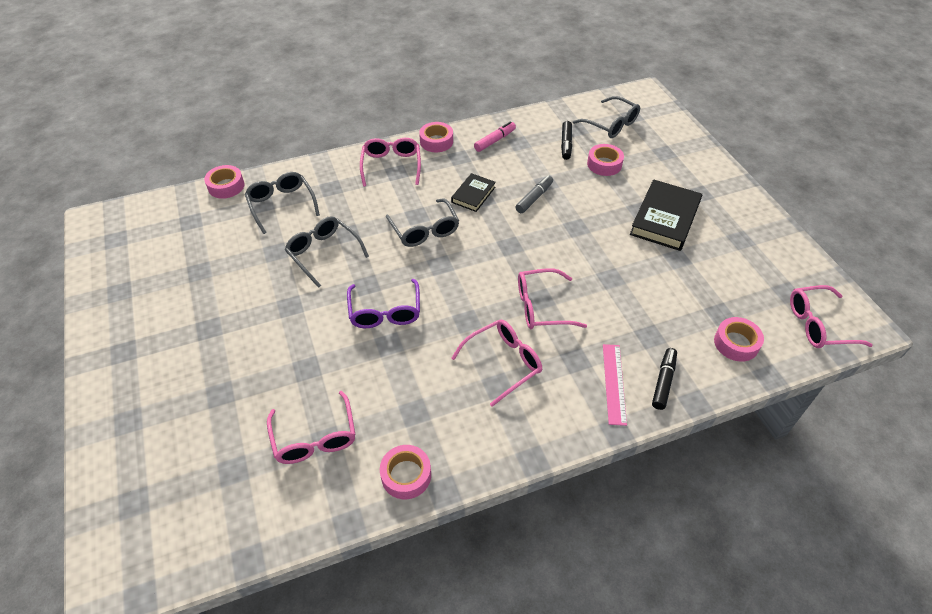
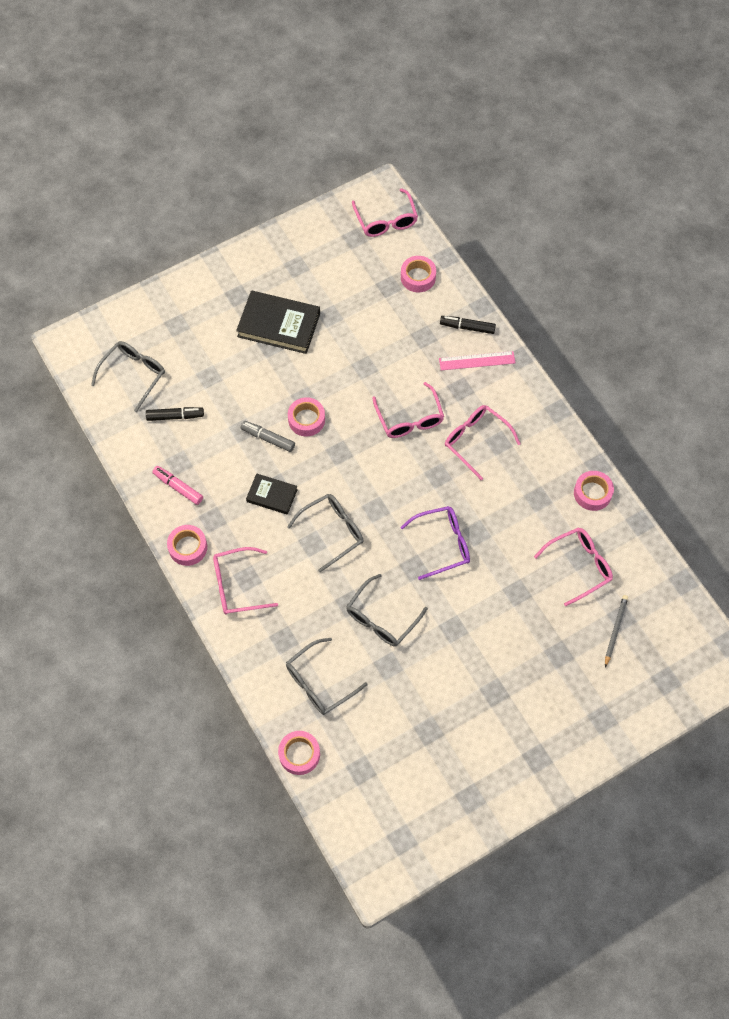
camera: 100 degrees left, 15 degrees up
(220, 459) = (615, 630): none -> grey pencil
(604, 164) = (204, 378): pink tape -> pink tape (306, 420)

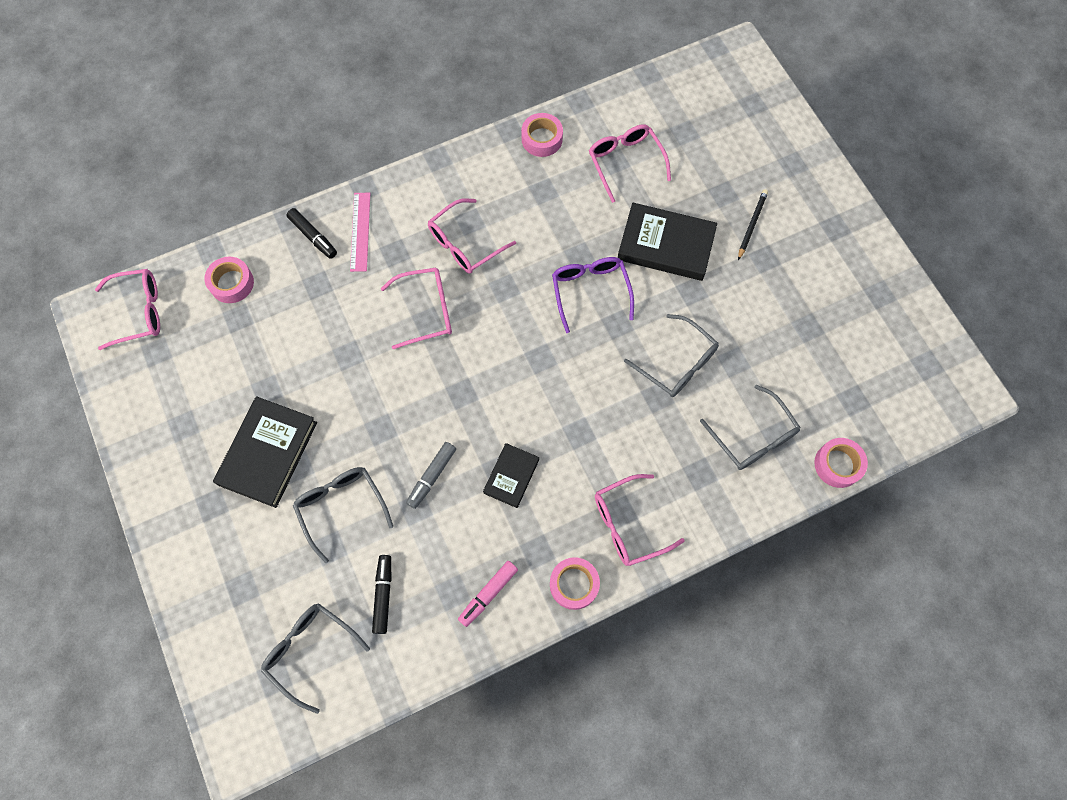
camera: 85 degrees left, 5 degrees up
(238, 585) = (629, 524): pink glasses -> pink glasses turned 75 degrees clockwise
(306, 420) = (411, 428): pink tape -> none
(332, 532) = (566, 409): grey glasses -> grey glasses (341, 508)
(467, 327) = (313, 237): black marker -> black marker turned 60 degrees counterclockwise
(497, 604) = (666, 245): none -> black book
(529, 680) = (752, 225): none -> black pencil
(615, 630) = (698, 140): grey pencil -> none

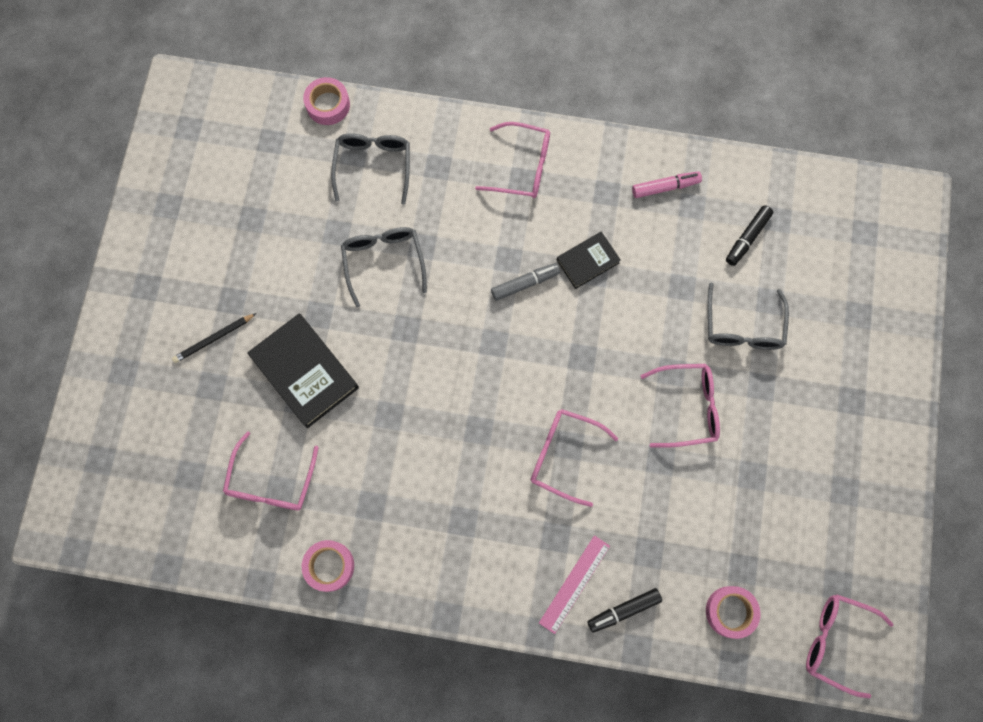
camera: 145 degrees left, 5 degrees up
(268, 453) = (781, 414): black book -> none
(311, 651) = (827, 233): grey glasses -> none
(313, 237) = (623, 610): black marker -> black marker turned 105 degrees counterclockwise
(432, 476) = (653, 303): grey marker -> grey marker (525, 284)
(465, 243) = (483, 500): pink glasses -> pink glasses (687, 407)
(574, 584) = (595, 153): pink tape -> none
(590, 292) = (406, 373): purple glasses -> none

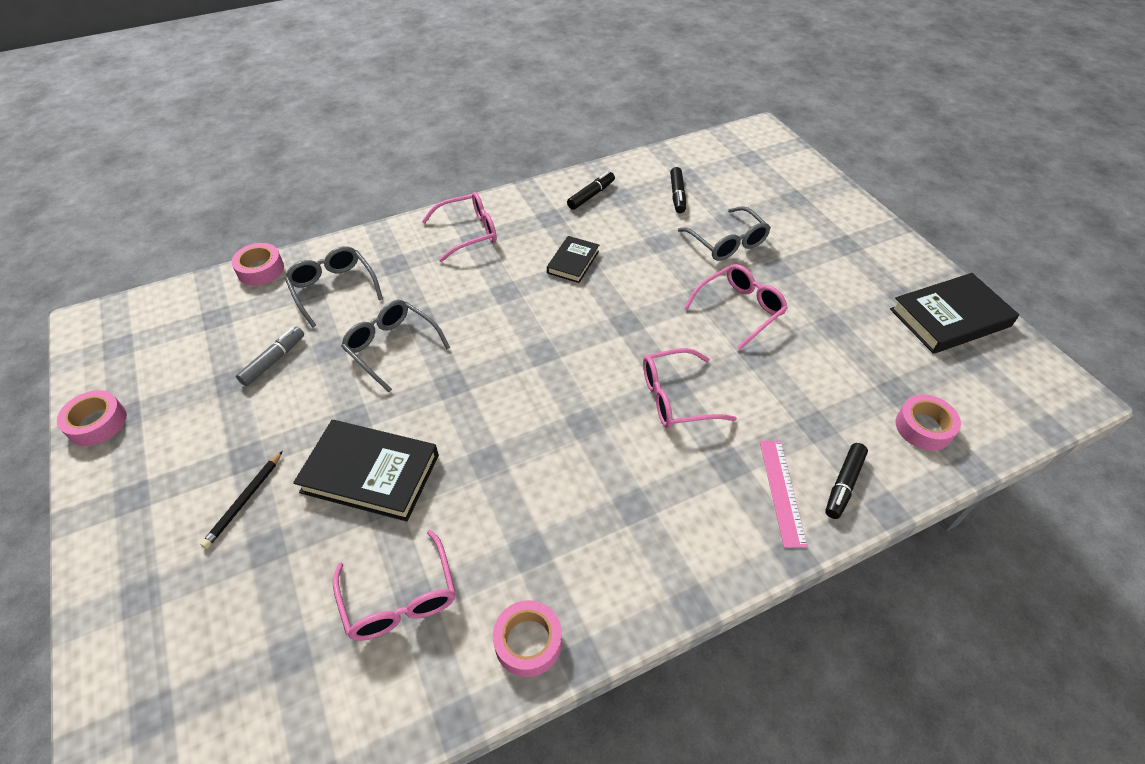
camera: 35 degrees left, 25 degrees down
(148, 201) = (97, 423): none -> pink tape
(525, 284) = (534, 300): grey marker -> grey marker (274, 360)
(665, 187) = (591, 195): pink marker -> black marker
(837, 641) = (1018, 396): pink glasses -> none
(862, 537) = (949, 318): none -> black book

